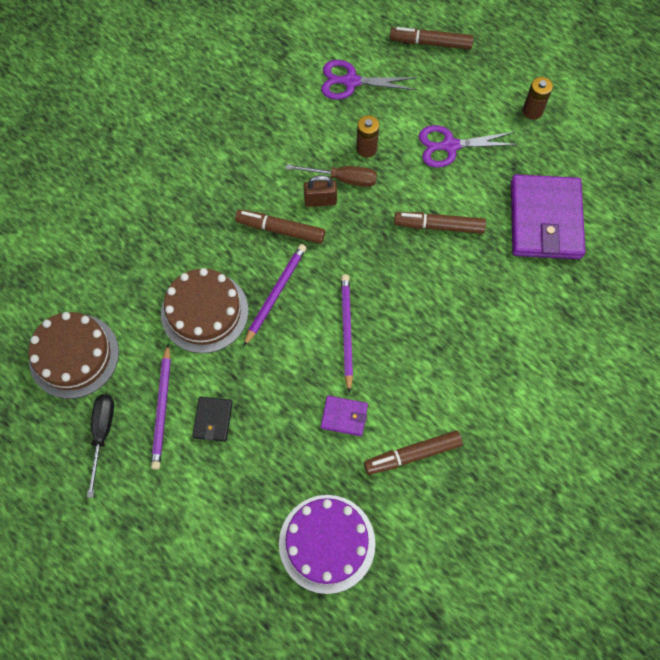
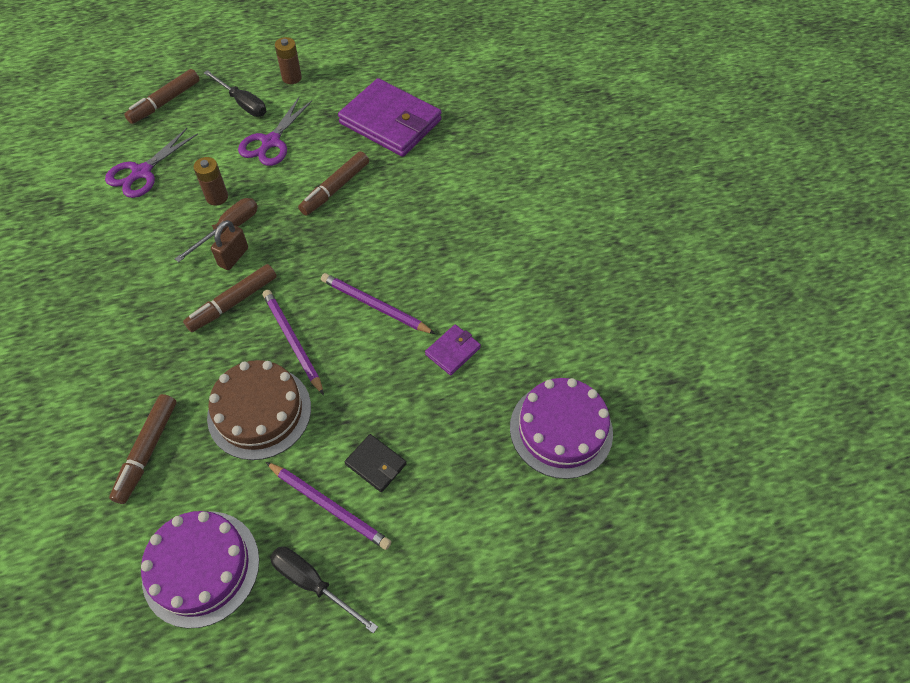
camera: 60 degrees left, 10 degrees down
(74, 356) = (201, 567): brown cake -> purple cake
(412, 455) = (523, 319): brown marker -> brown marker (147, 451)
(474, 97) = (243, 103): none -> black screwdriver

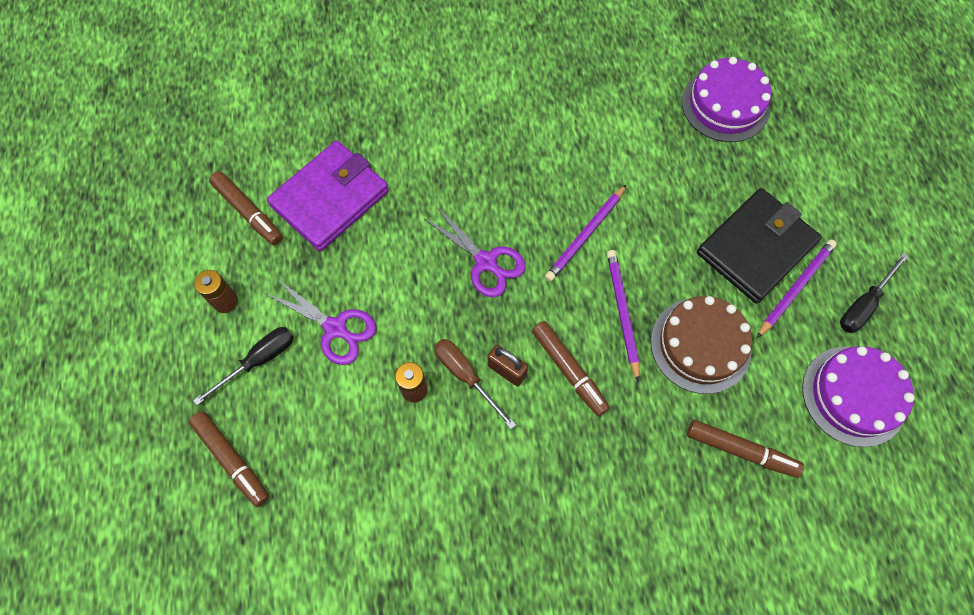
camera: 80 degrees left, 10 degrees up
(141, 172) = (357, 482): purple scissors -> purple scissors (486, 262)
(292, 341) = (622, 313): purple pencil -> purple pencil turned 105 degrees clockwise
(335, 189) = (423, 262): brown marker -> brown marker (248, 212)
(376, 464) = (756, 248): black wallet -> black wallet, size x2.23
(453, 351) = (643, 174): purple wallet -> none

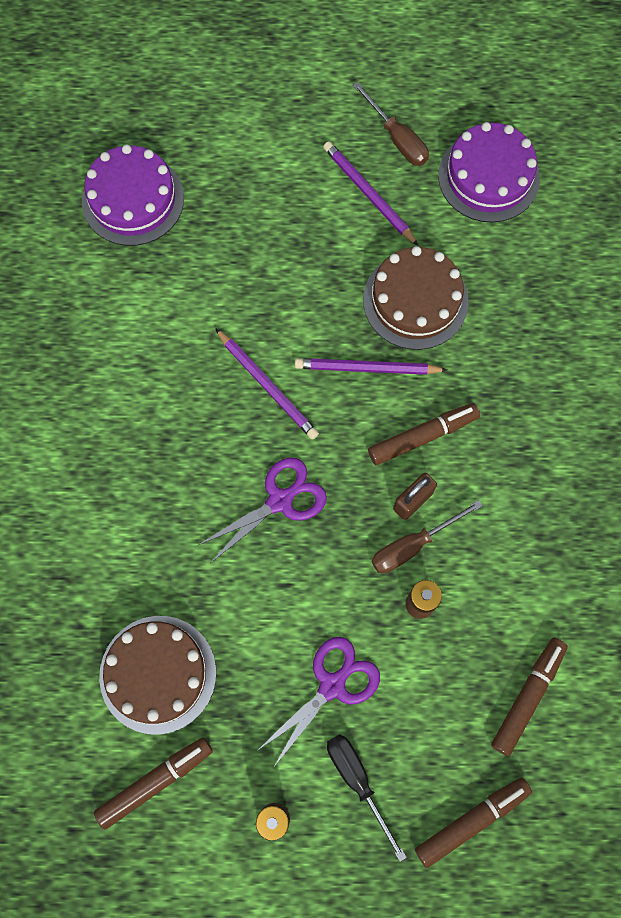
camera: 80 degrees left, 5 degrees up
(330, 198) = (158, 674): purple wallet -> brown cake
(740, 450) = (528, 292): brown marker -> brown marker (527, 696)
(756, 248) = (316, 218): black wallet -> none
(863, 304) = (397, 138): black screwdriver -> brown screwdriver

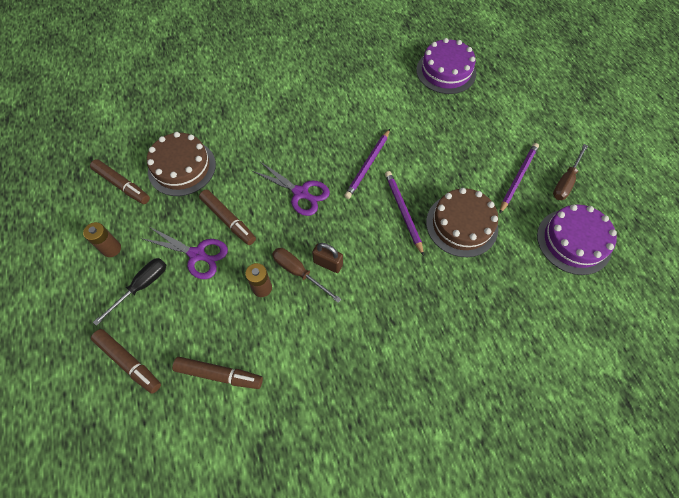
camera: 70 degrees right, 10 degrees down
(422, 436) = (373, 256): brown marker -> brown marker (228, 220)

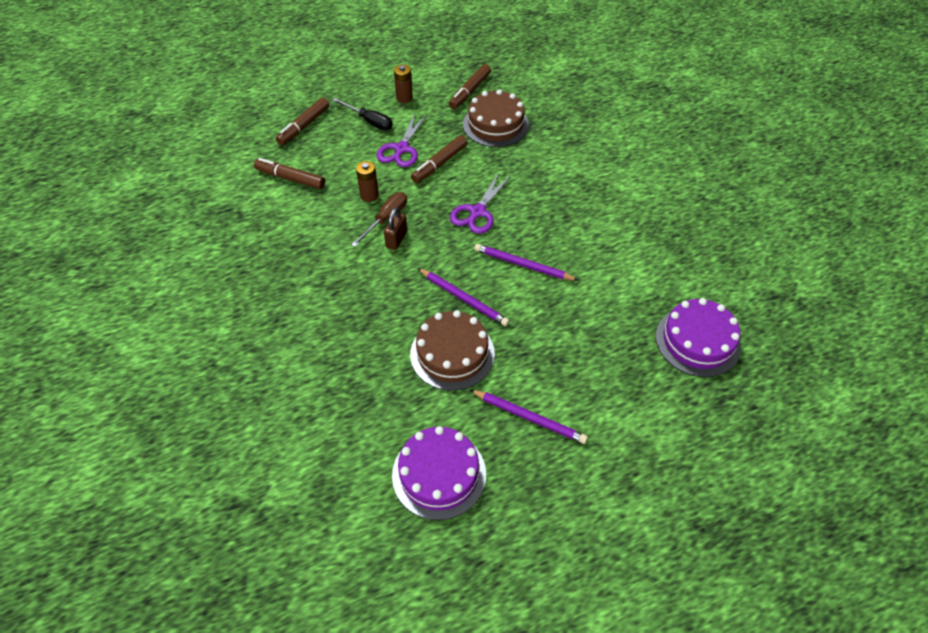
camera: 85 degrees right, 10 degrees down
(219, 374) = (290, 178): brown marker -> brown marker turned 105 degrees clockwise
(403, 212) = (463, 298): purple pencil -> purple pencil turned 60 degrees clockwise
(565, 181) = (532, 475): brown screwdriver -> none

